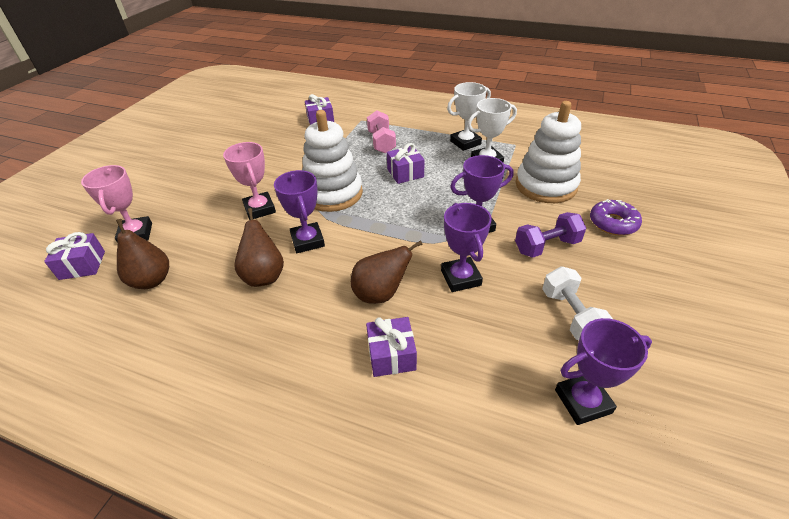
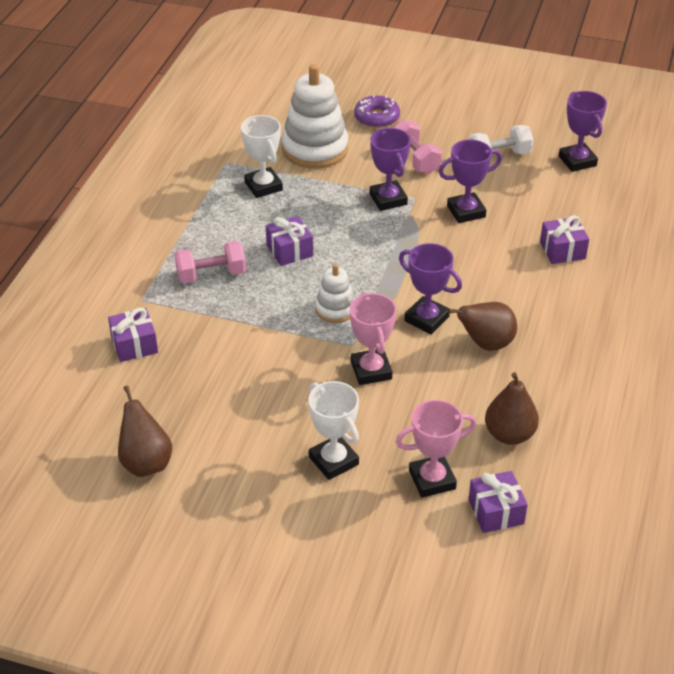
camera: 95 degrees left, 0 degrees up
(259, 209) = (371, 370): pink trophy -> pink trophy turned 75 degrees counterclockwise
(307, 241) = (426, 319): purple trophy -> purple trophy turned 60 degrees clockwise
(332, 193) = (335, 309): white stacking toy -> white stacking toy, size x0.53
(381, 294) = (495, 260): brown pear -> brown pear (146, 462)
(465, 143) = (218, 201): white trophy -> white trophy (333, 461)
(546, 246) = (415, 159): purple dumbbell -> pink dumbbell

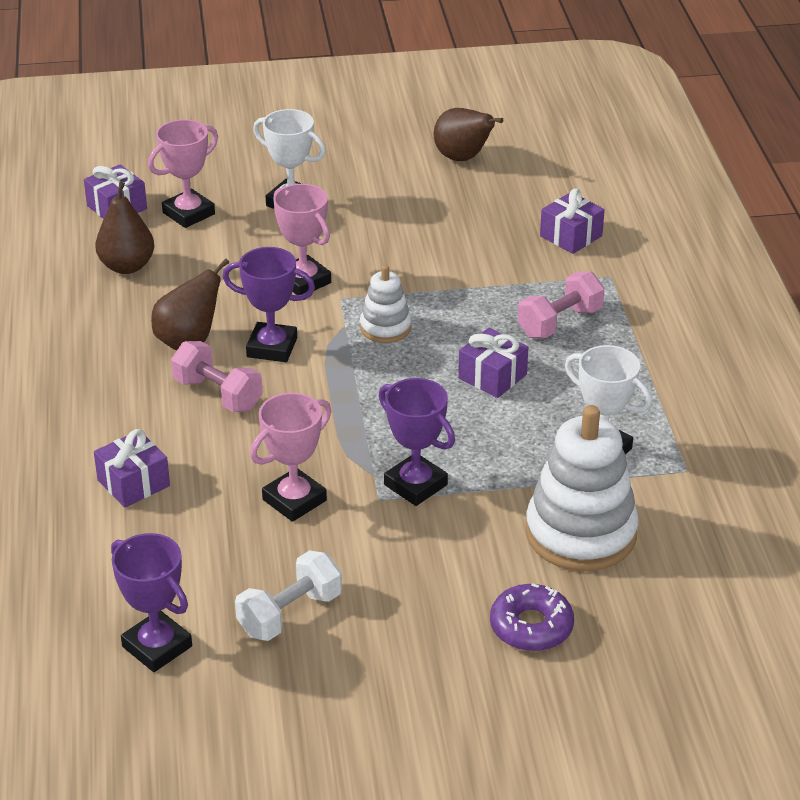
camera: 155 degrees right, 5 degrees down
(415, 159) = (418, 565): pink dumbbell -> pink dumbbell (218, 394)
(466, 211) = (294, 500): purple trophy -> pink trophy

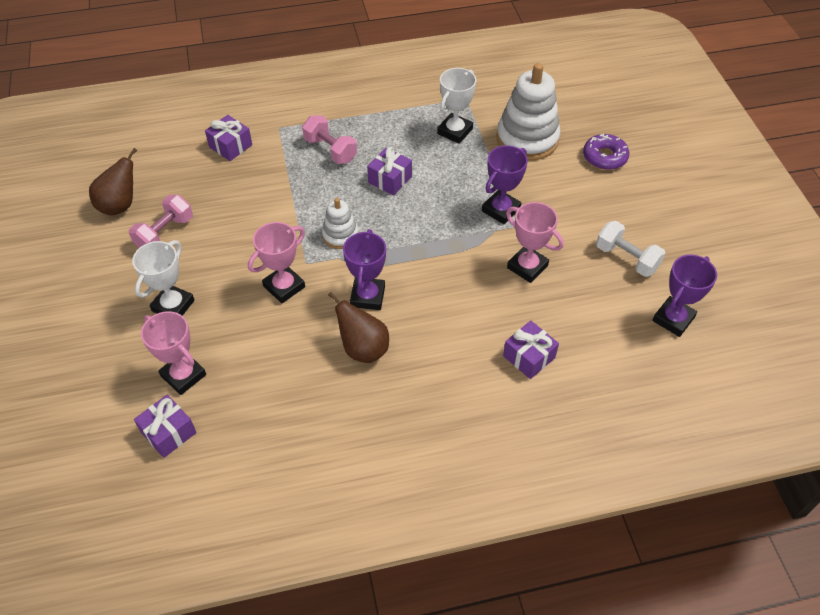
camera: 95 degrees left, 15 degrees up
(127, 266) = (262, 408): brown pear -> none
(218, 394) = (425, 321): pink dumbbell -> pink dumbbell (165, 233)

